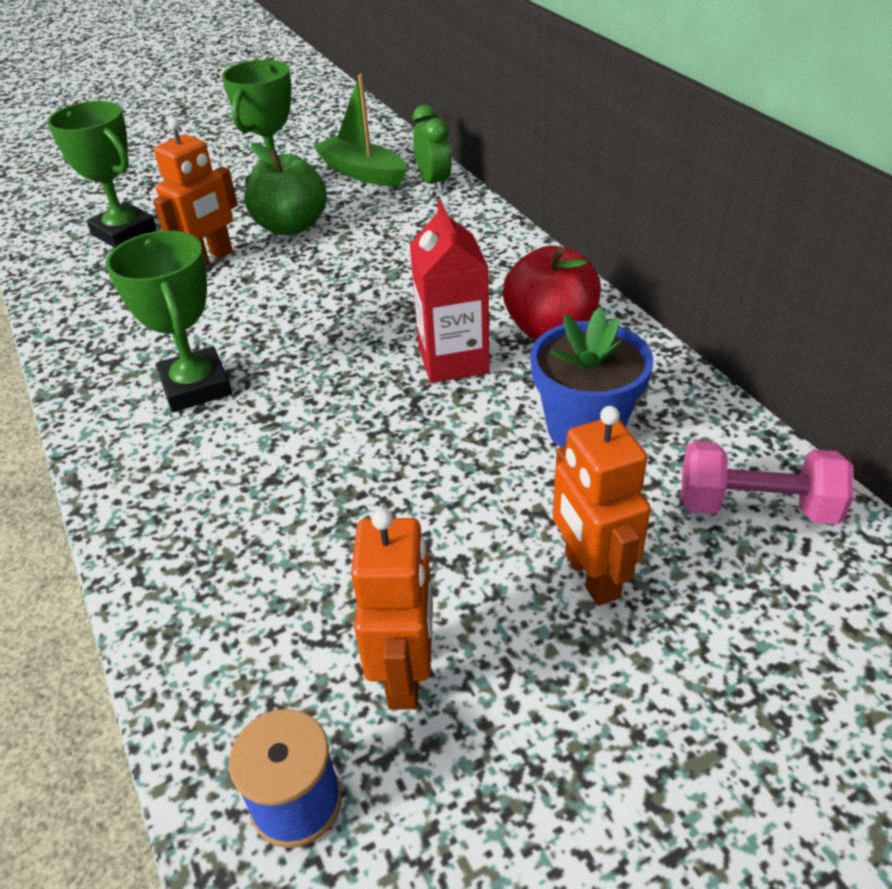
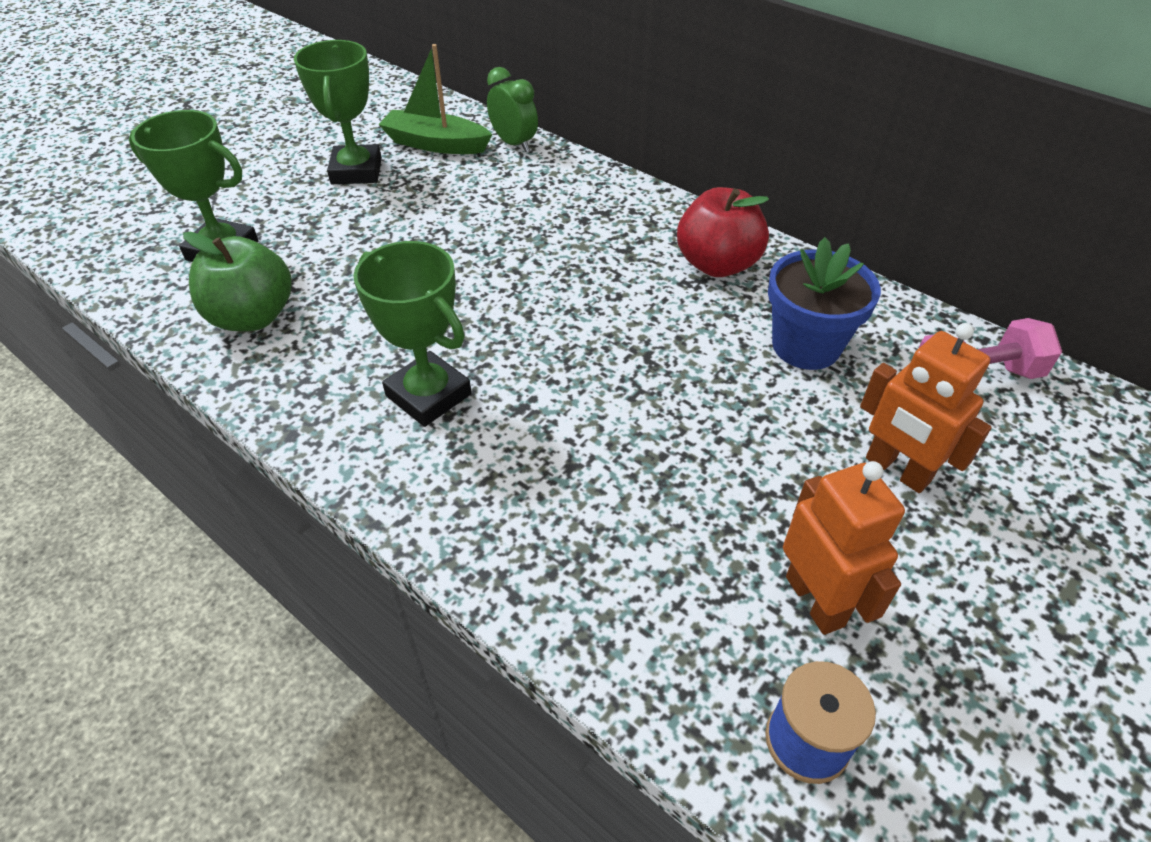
camera: 25 degrees left, 5 degrees up
(210, 259) = (343, 262): orange robot -> none
(291, 226) = (403, 212): green apple -> green apple (252, 317)
(453, 360) = (654, 311): red carton -> none

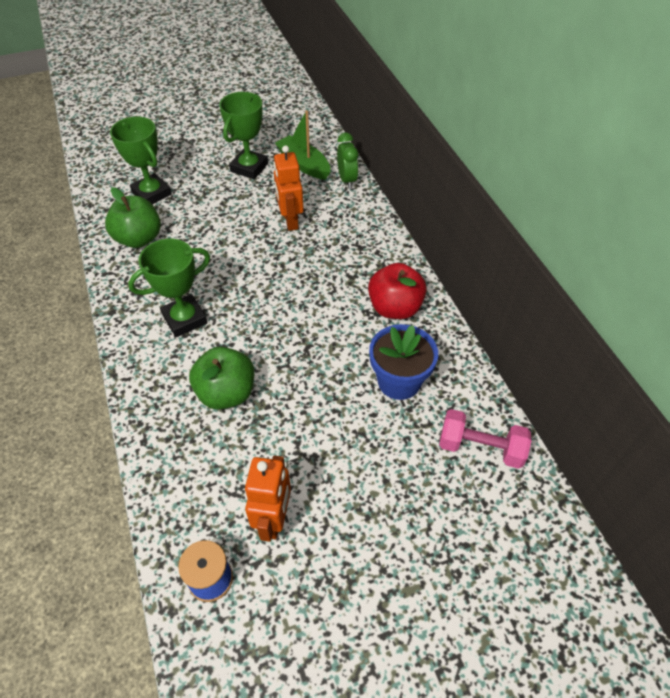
camera: 30 degrees right, 5 degrees up
(428, 395) = (184, 319): green trophy -> green trophy turned 75 degrees clockwise
(586, 465) = (226, 393): none -> green apple
(897, 470) = (380, 477): orange robot -> orange robot (290, 221)

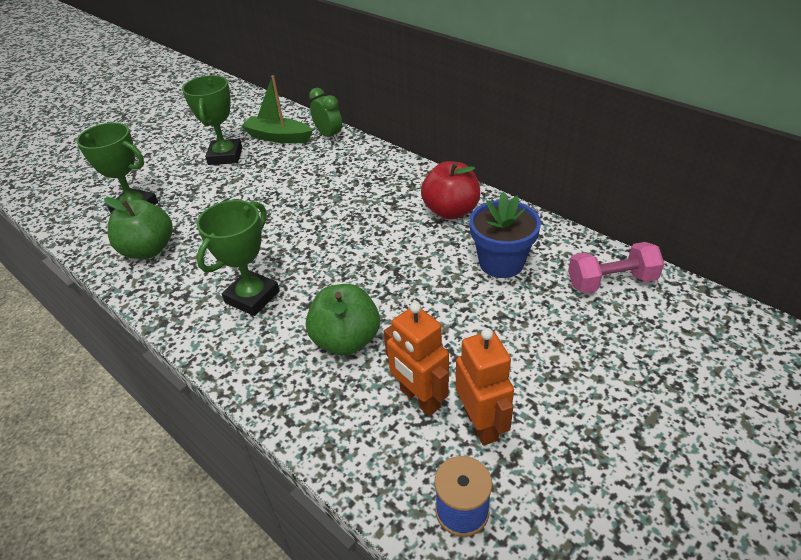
camera: 25 degrees left, 10 degrees down
(290, 221) = (299, 182): orange robot -> orange robot (419, 399)

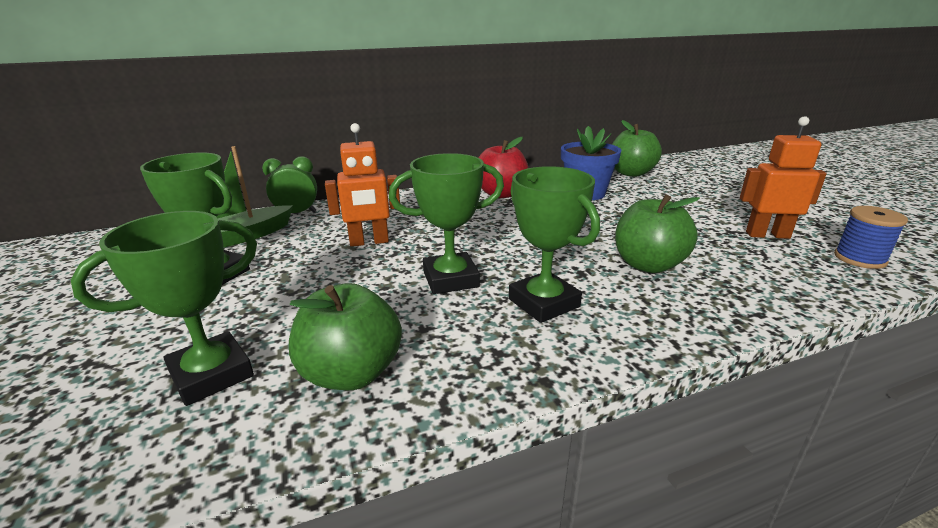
camera: 65 degrees left, 15 degrees down
(265, 244) = (450, 279): none -> green trophy
(419, 399) = (736, 250): orange robot -> orange robot (369, 242)
(611, 281) = (631, 173): pink dumbbell -> green apple

